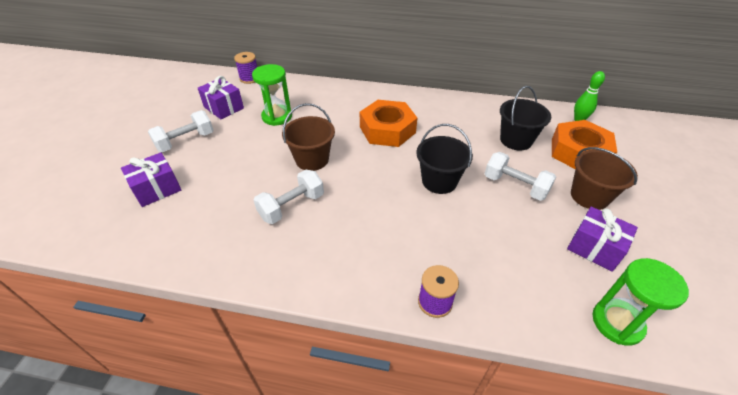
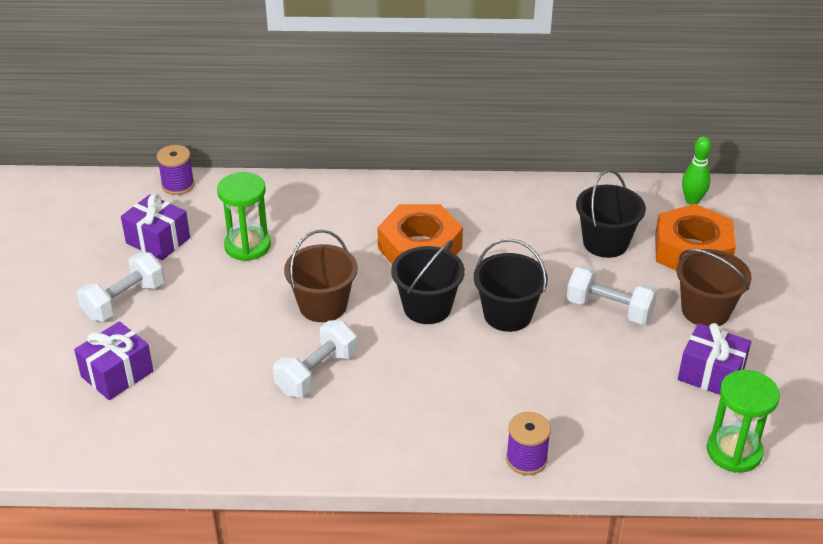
camera: 10 degrees left, 5 degrees down
(383, 169) = (427, 307): none -> black bucket

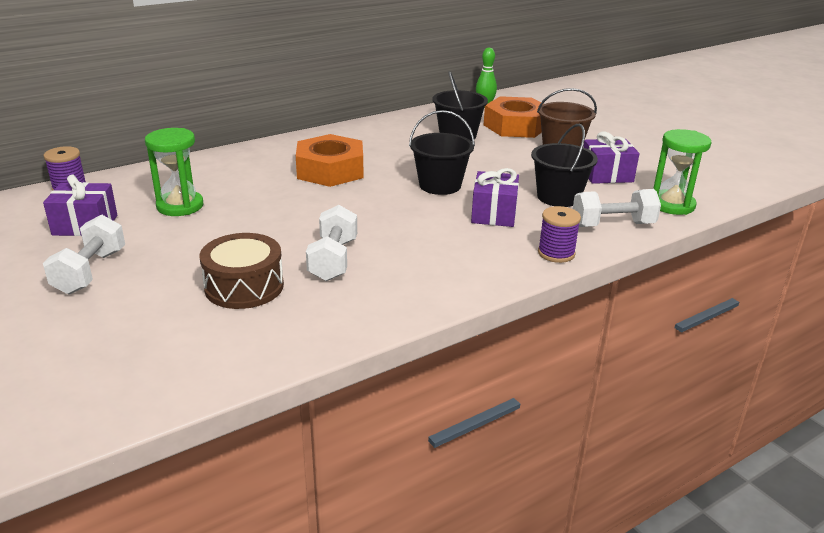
camera: 35 degrees left, 10 degrees down
(117, 374) = (136, 323): purple gift -> purple gift (494, 214)
(221, 371) = (244, 286): none -> brown drum
(323, 305) = (290, 221): brown bucket -> none
(427, 307) = (376, 198): black bucket -> black bucket (558, 197)
(609, 309) = (503, 164): white dumbbell -> white dumbbell (612, 225)

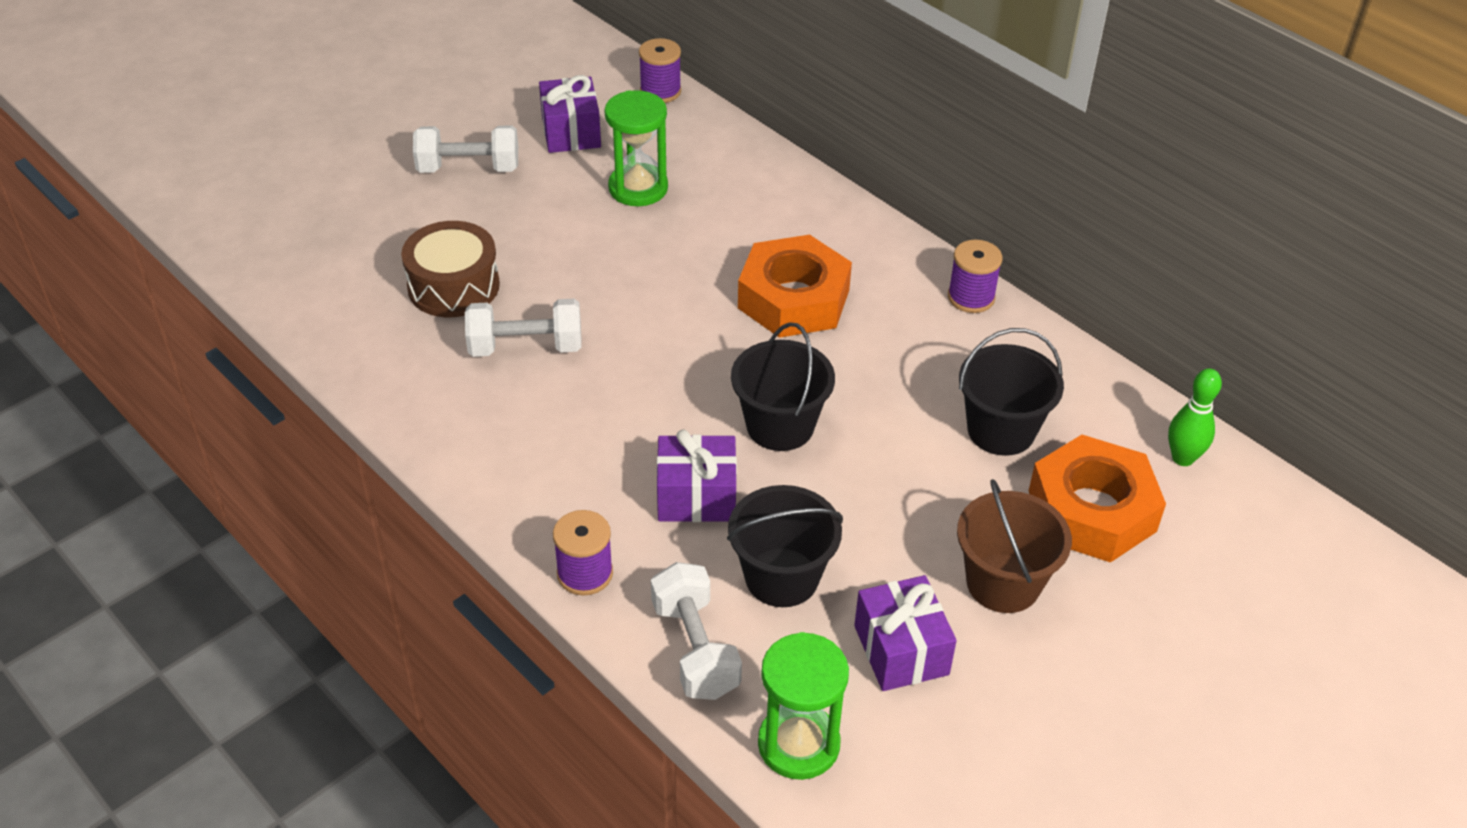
camera: 80 degrees right, 15 degrees up
(354, 129) = (971, 297): none -> purple spool

